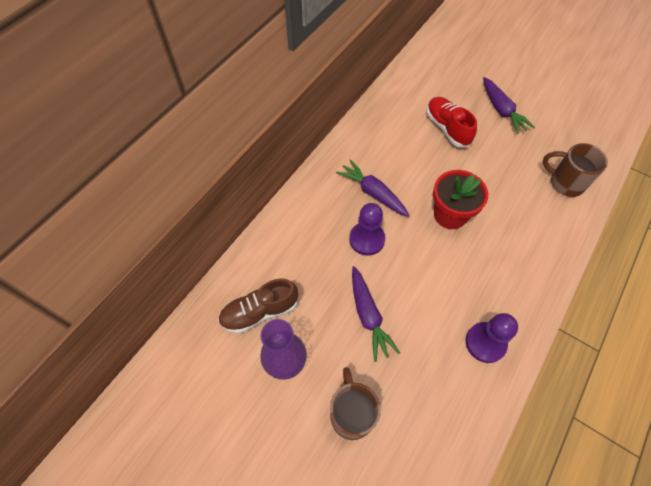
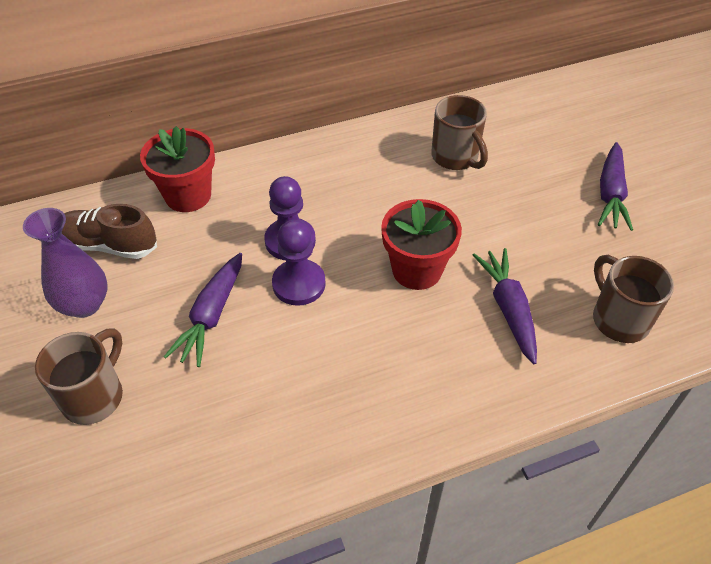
camera: 35 degrees right, 10 degrees down
(276, 246) = (188, 195): none -> red flower pot
(373, 193) = (346, 199): purple carrot -> purple carrot (508, 309)
(407, 131) = (456, 157): none -> brown mug
(447, 128) = (512, 179): red shoe -> none
(485, 343) = (315, 427): purple pawn -> purple pawn (299, 284)

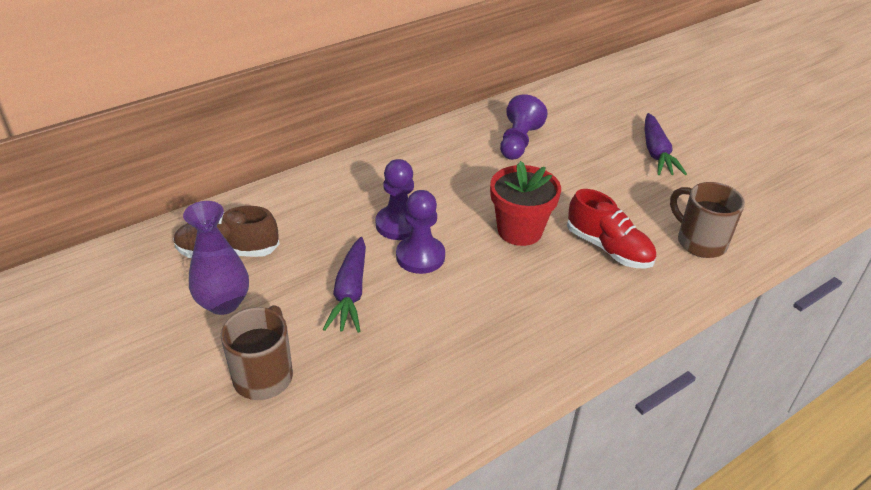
camera: 15 degrees left, 10 degrees down
(188, 195) = (289, 201): red flower pot -> none
(456, 157) = (518, 142): brown mug -> purple pawn
(508, 309) = (608, 248): purple carrot -> red shoe

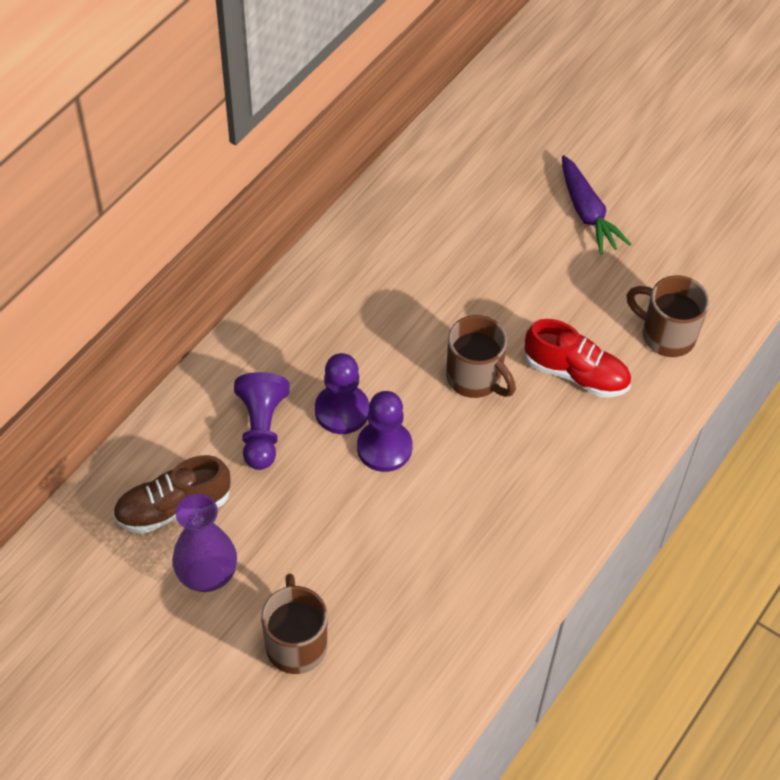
camera: 20 degrees left, 15 degrees up
(350, 293) = (333, 519): purple carrot -> none
(518, 142) = (425, 242): purple pawn -> purple pawn (261, 429)
(519, 230) = (475, 378): red flower pot -> brown mug

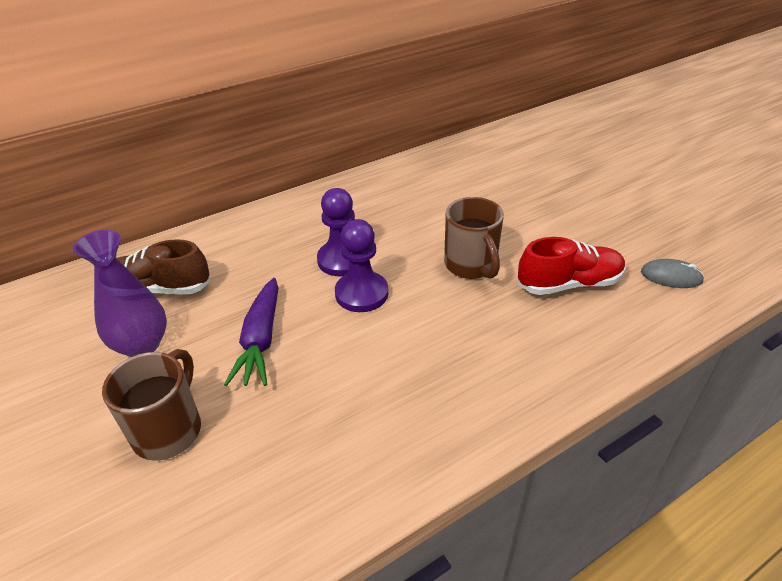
camera: 25 degrees right, 15 degrees down
(261, 429) = (269, 256): purple pawn -> none
(576, 374) = (569, 284): red shoe -> red shoe turned 60 degrees counterclockwise
(587, 213) = (618, 186): purple carrot -> purple carrot (261, 340)
(666, 335) = (671, 276): brown mug -> grey mouse

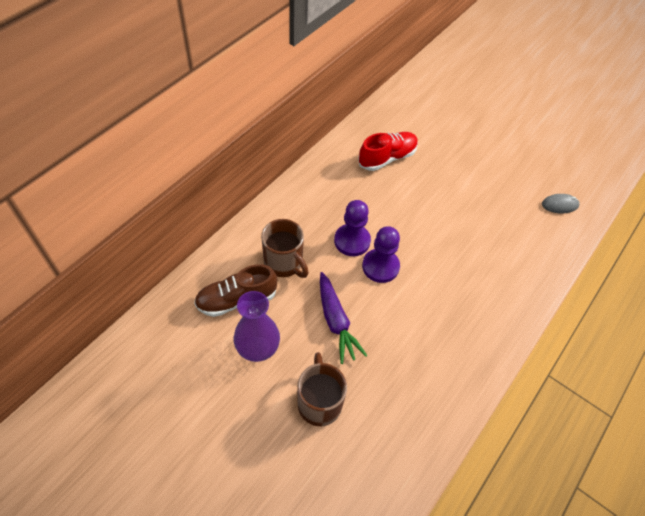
camera: 25 degrees left, 15 degrees up
(471, 266) = (439, 225): brown mug -> brown mug (284, 263)
(569, 284) = (504, 225): red shoe -> red shoe (387, 158)

